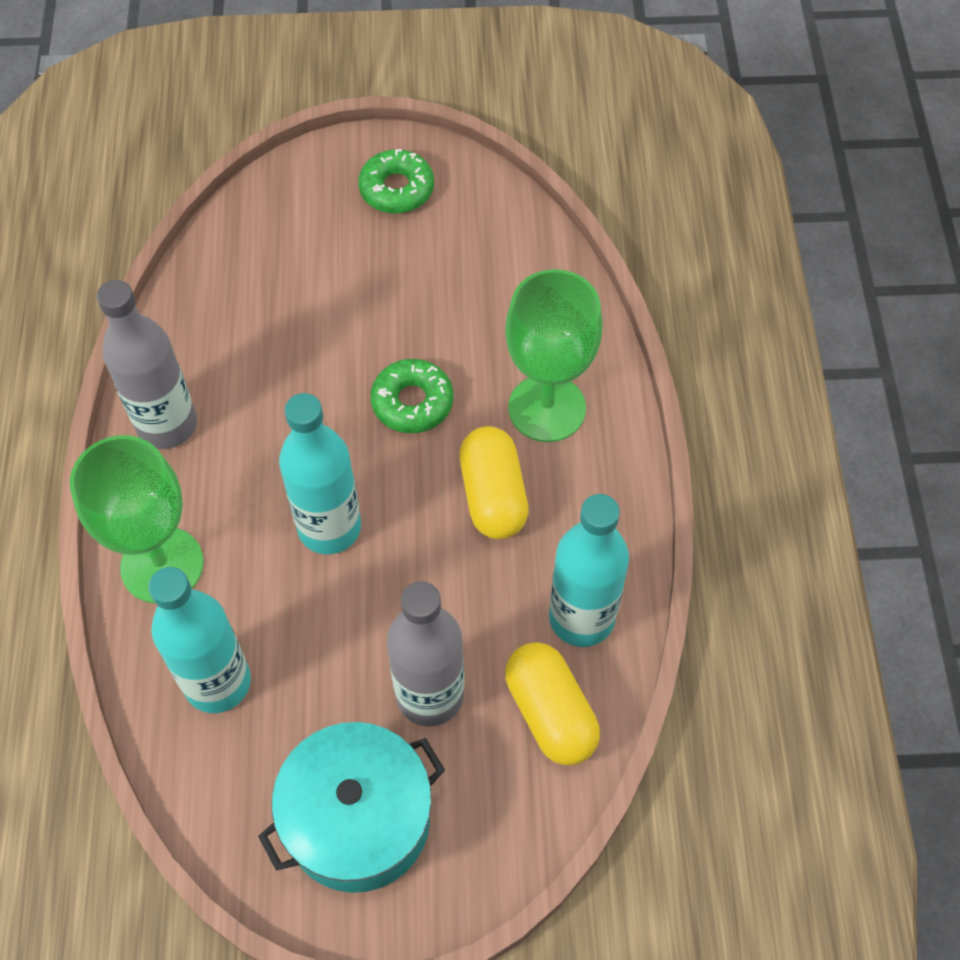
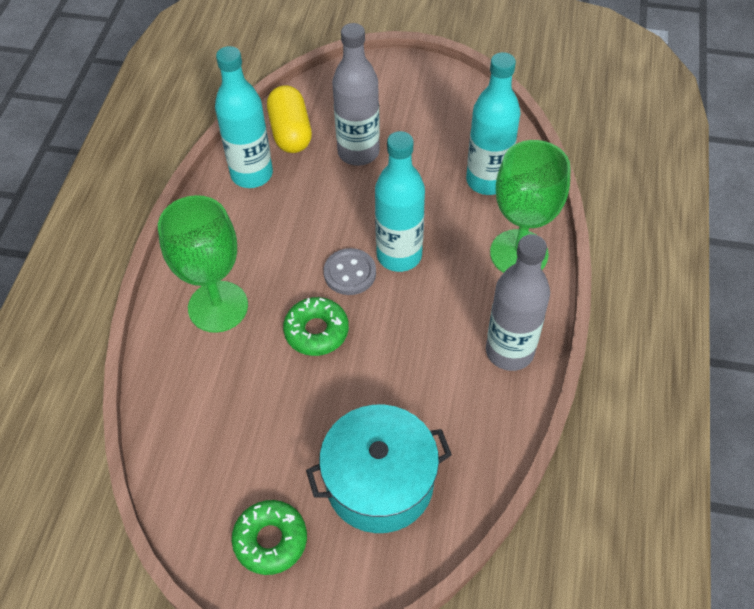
camera: 165 degrees left, 5 degrees down
(358, 819) = (415, 105): turquoise pot -> turquoise pot (379, 482)
(391, 488) = (350, 273): none -> grey button
(493, 495) = (280, 254): yellow capsule -> none

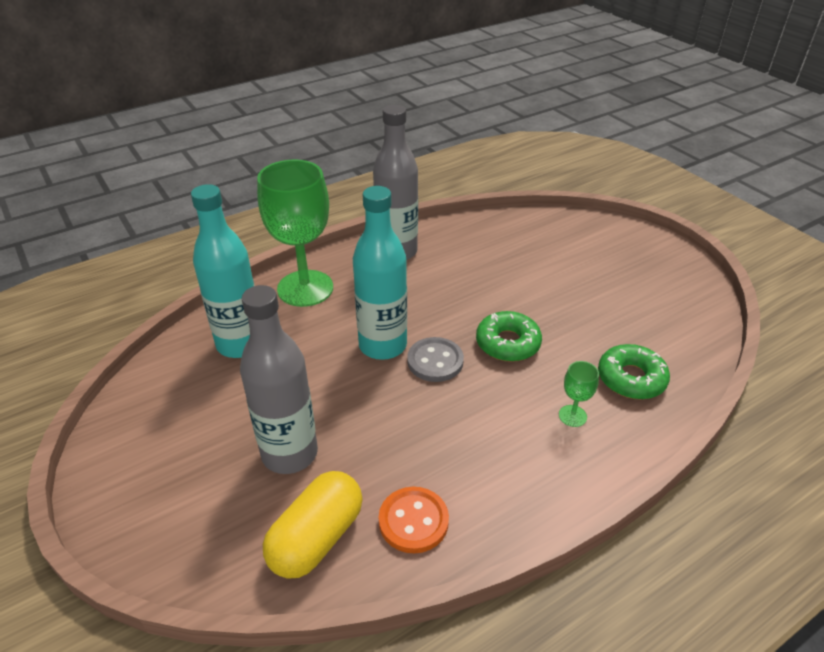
camera: 135 degrees left, 15 degrees down
(218, 307) = (572, 416): green goblet -> green goblet, size x0.41
(252, 174) = (413, 521): turquoise bottle -> orange button
(270, 540) = (652, 268): green donut -> green donut (631, 378)
(379, 482) = (555, 251): turquoise pot -> none

